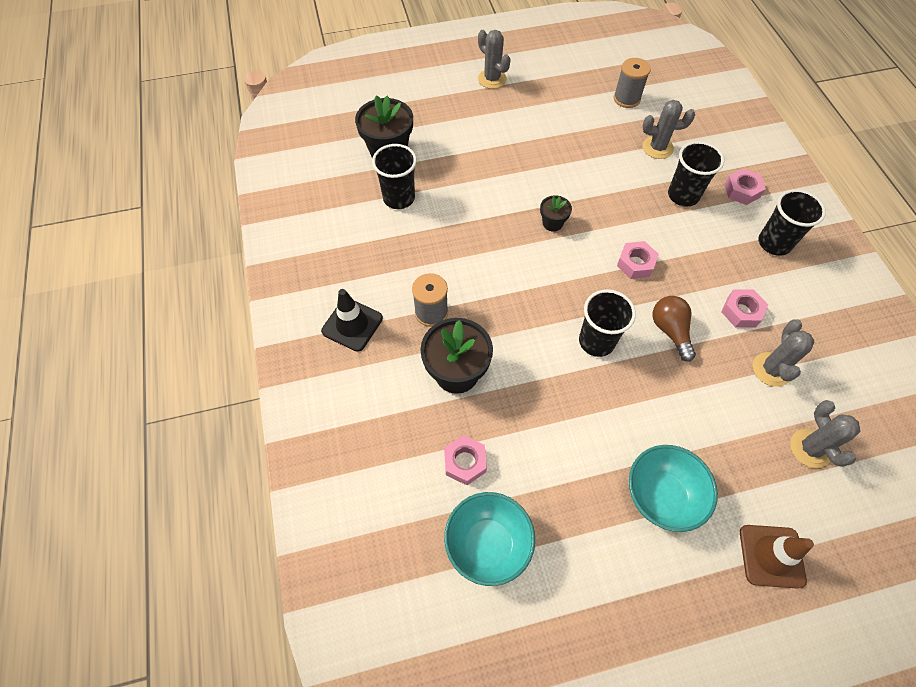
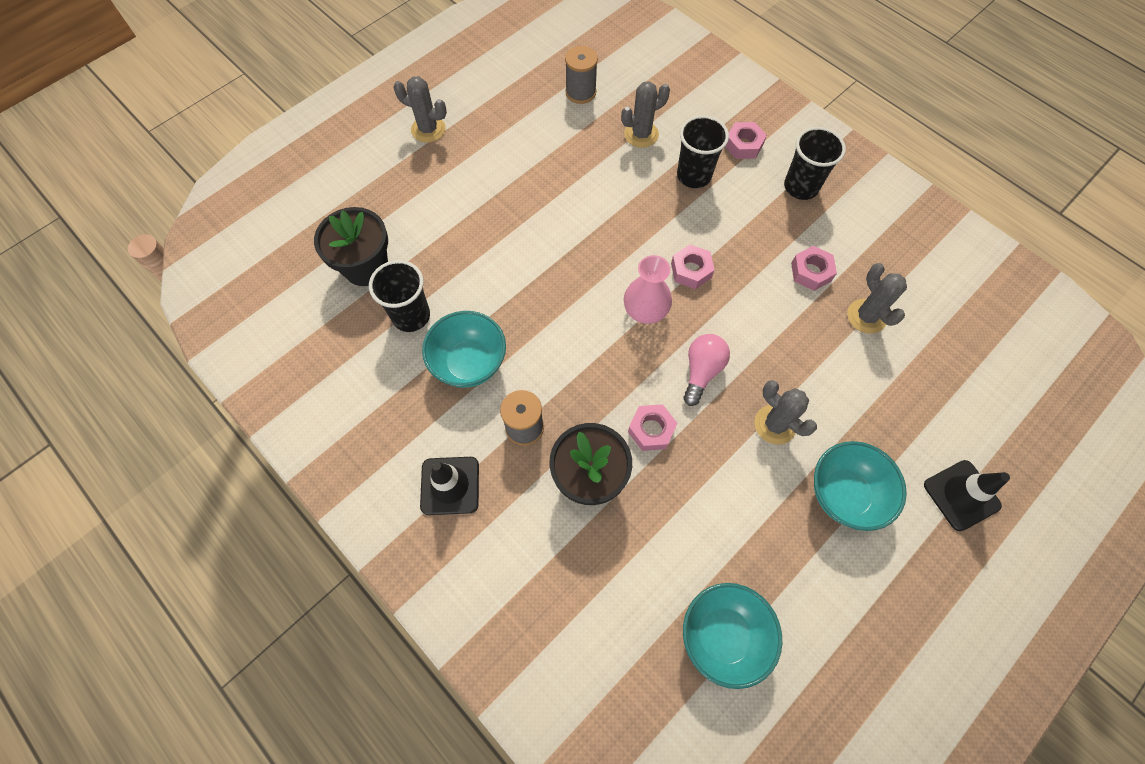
camera: 30 degrees left, 5 degrees up
(419, 249) = (469, 363): none -> turquoise bowl
(465, 462) = (653, 567): pink nut -> pink nut (651, 430)
(552, 223) = (587, 266): black flower pot -> none
(578, 275) = (645, 310): none -> pink vase
(596, 341) = (701, 371): black cup -> pink light bulb
(670, 331) = (761, 324): brown light bulb -> none
(771, 556) = (961, 495): brown traffic cone -> black traffic cone
(810, 448) = (937, 375): grey cactus -> grey cactus (775, 424)

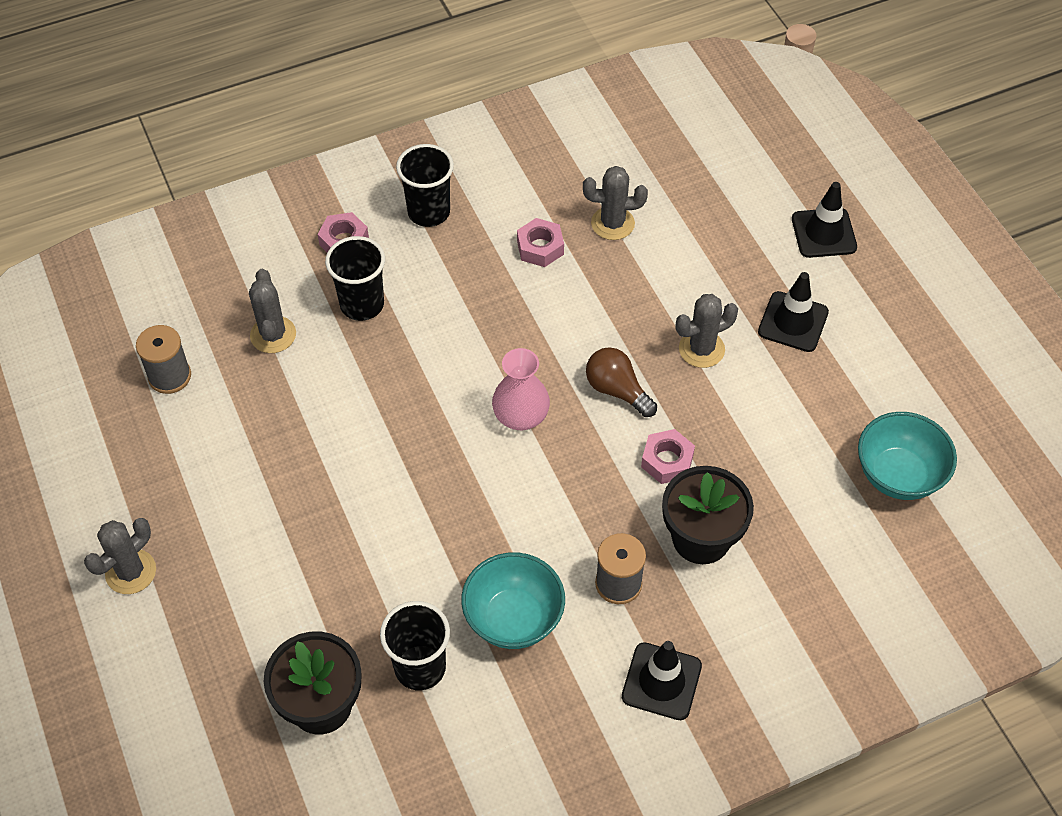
camera: 70 degrees left, 10 degrees down
(691, 270) = (489, 354): pink nut -> none
(701, 371) = (617, 390): pink light bulb -> brown light bulb
(844, 494) = (793, 322): turquoise bowl -> black traffic cone

